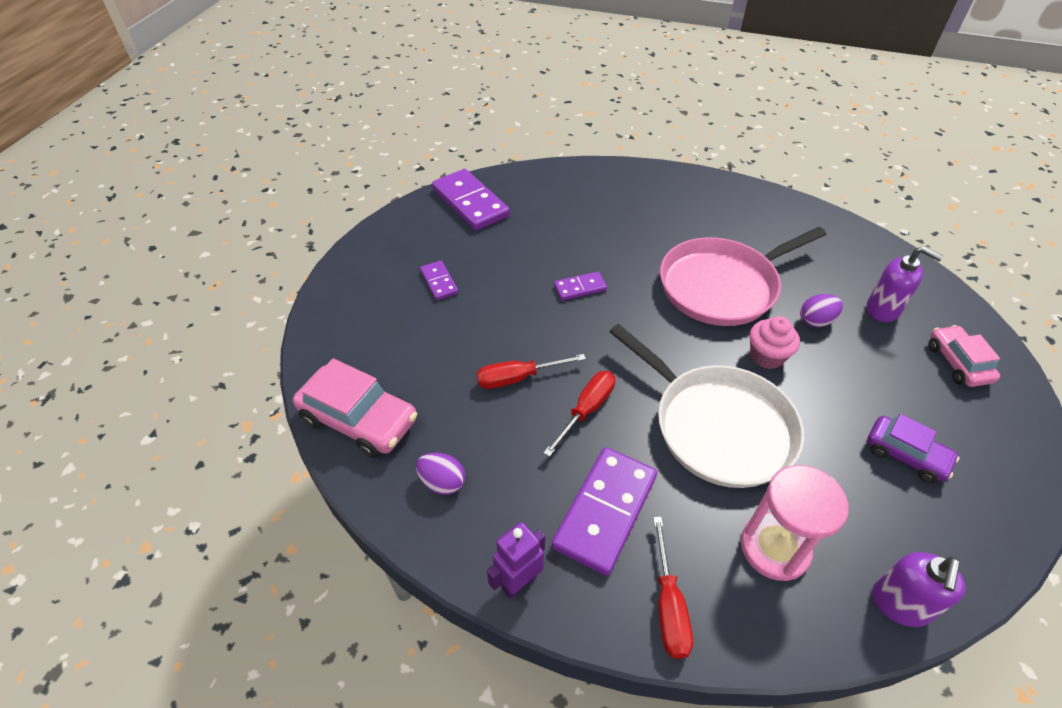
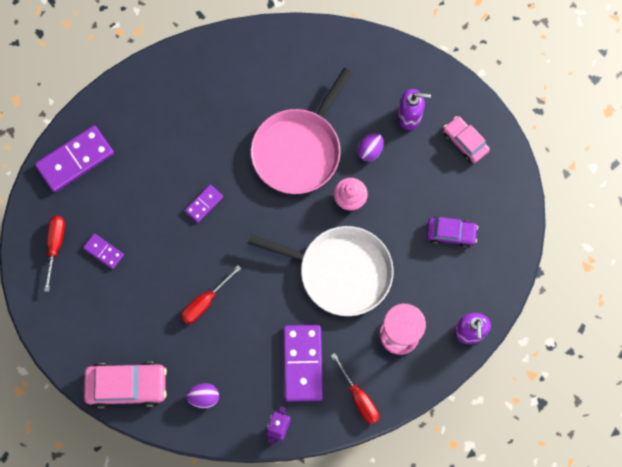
camera: 30 degrees left, 25 degrees up
(470, 203) = (75, 160): purple domino -> purple domino turned 60 degrees counterclockwise
(586, 410) = (259, 302): red screwdriver -> red screwdriver (55, 246)

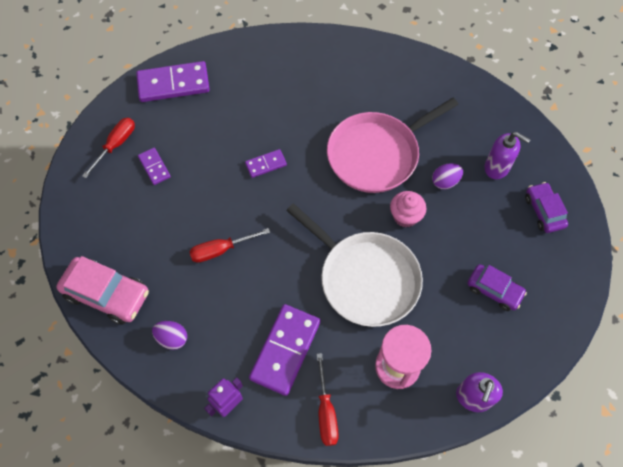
camera: 25 degrees right, 10 degrees down
(465, 142) = (544, 211): pink car -> purple car

